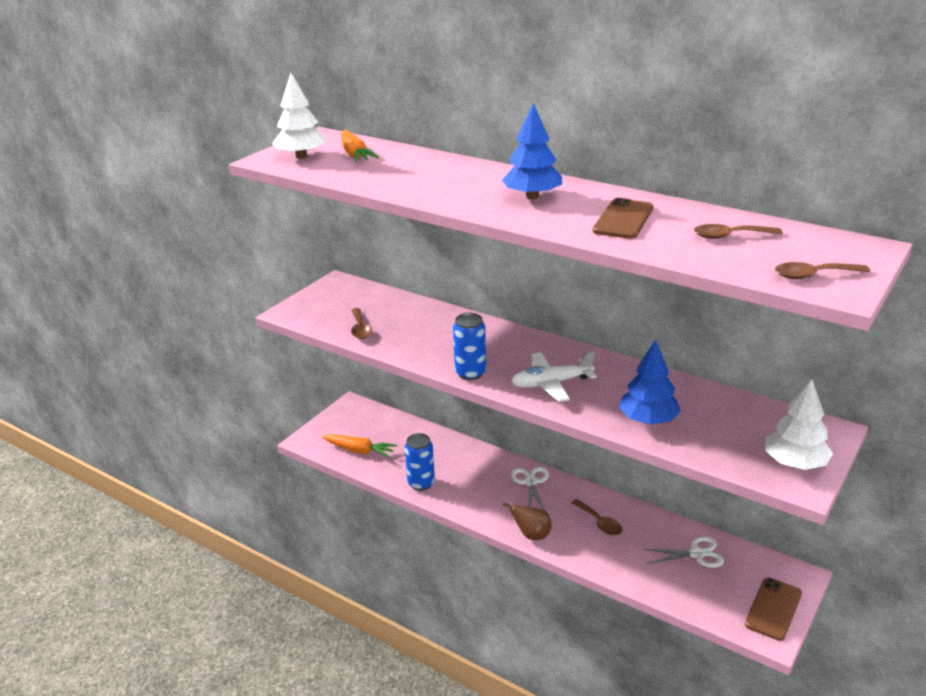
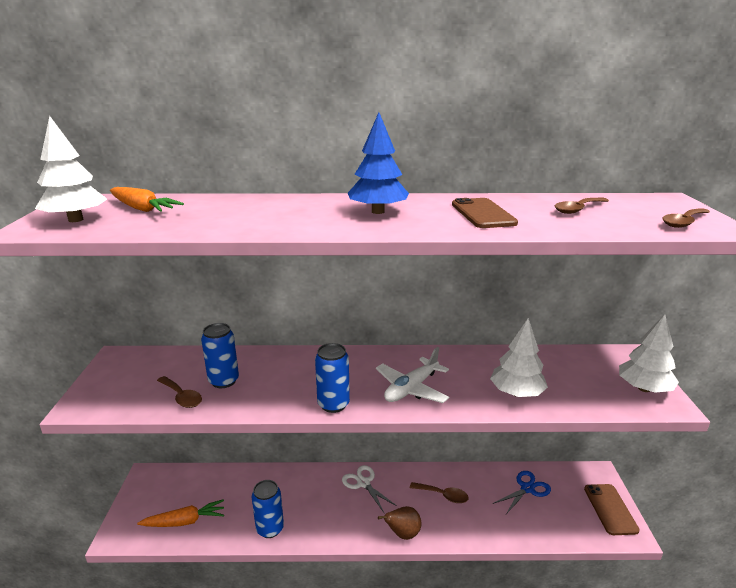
camera: 35 degrees left, 5 degrees down
(401, 326) = (224, 381): none -> blue can
(648, 420) = (516, 393): blue tree -> white tree
(696, 554) = (527, 489): white scissors -> blue scissors

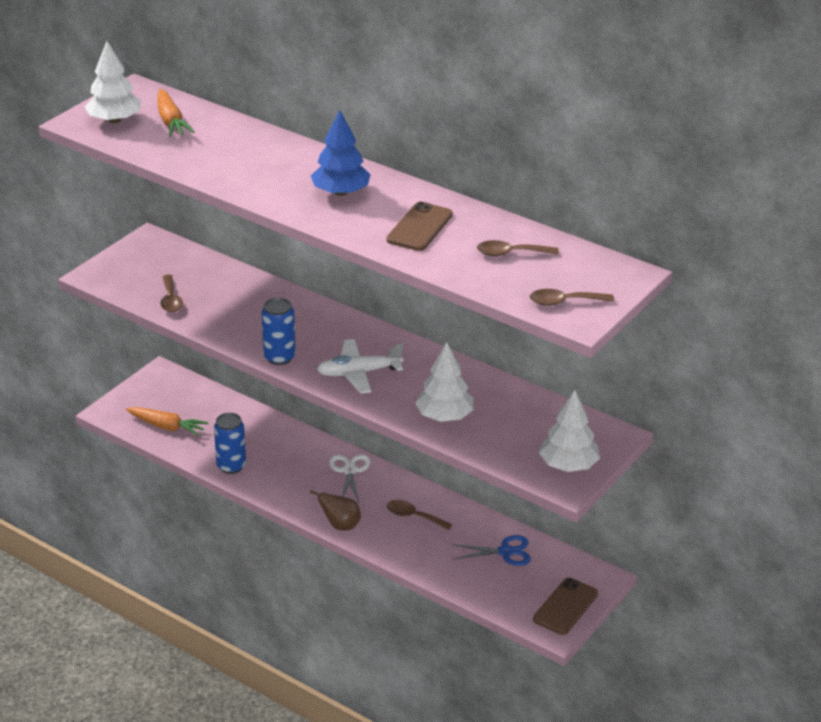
camera: 35 degrees right, 10 degrees up
(224, 381) = (214, 299): blue can -> none
(443, 495) = (413, 516): brown spoon -> brown spoon turned 150 degrees clockwise

